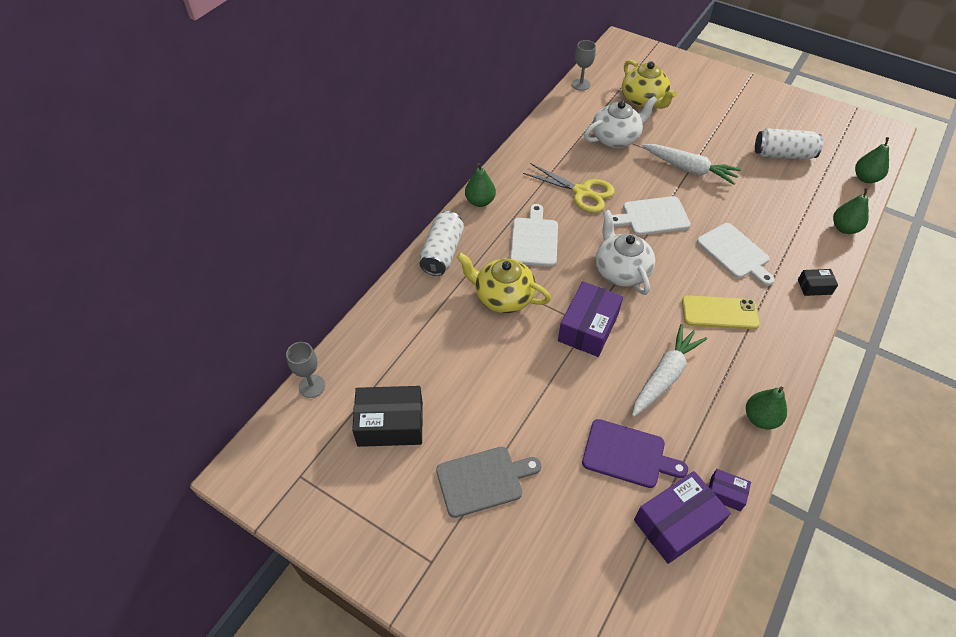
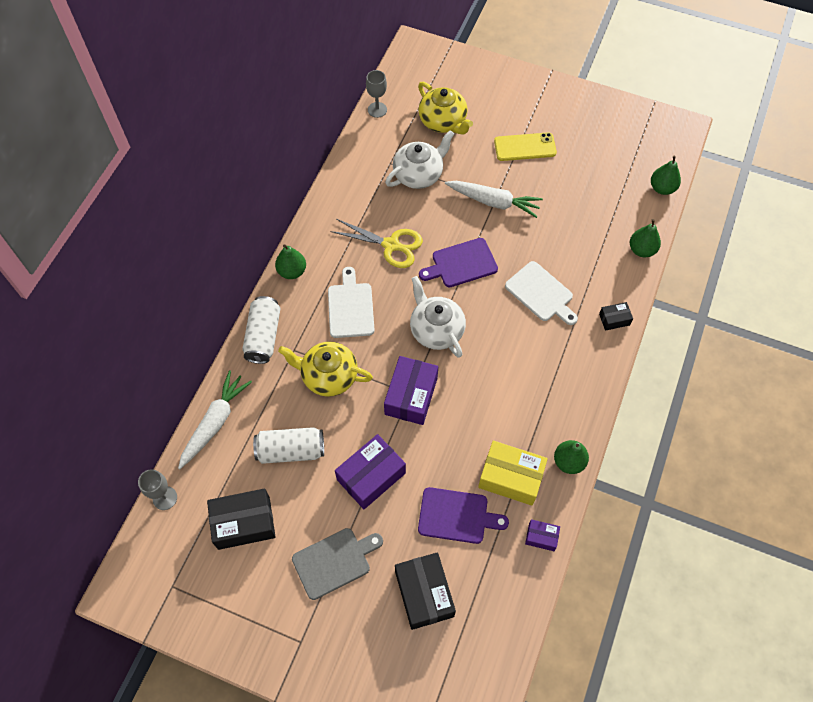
camera: 10 degrees left, 10 degrees up
(582, 533) = (424, 594): none -> black box
(652, 216) = (461, 264): white cutting board -> purple cutting board
(665, 375) = (484, 434): white carrot -> white carrot (215, 422)
(676, 523) = (502, 571): purple box -> purple box (371, 476)
(692, 424) = (510, 477): none -> yellow box
(719, 312) = (529, 361): yellow phone -> yellow phone (525, 147)
(783, 155) = (583, 171): white can -> white can (291, 450)

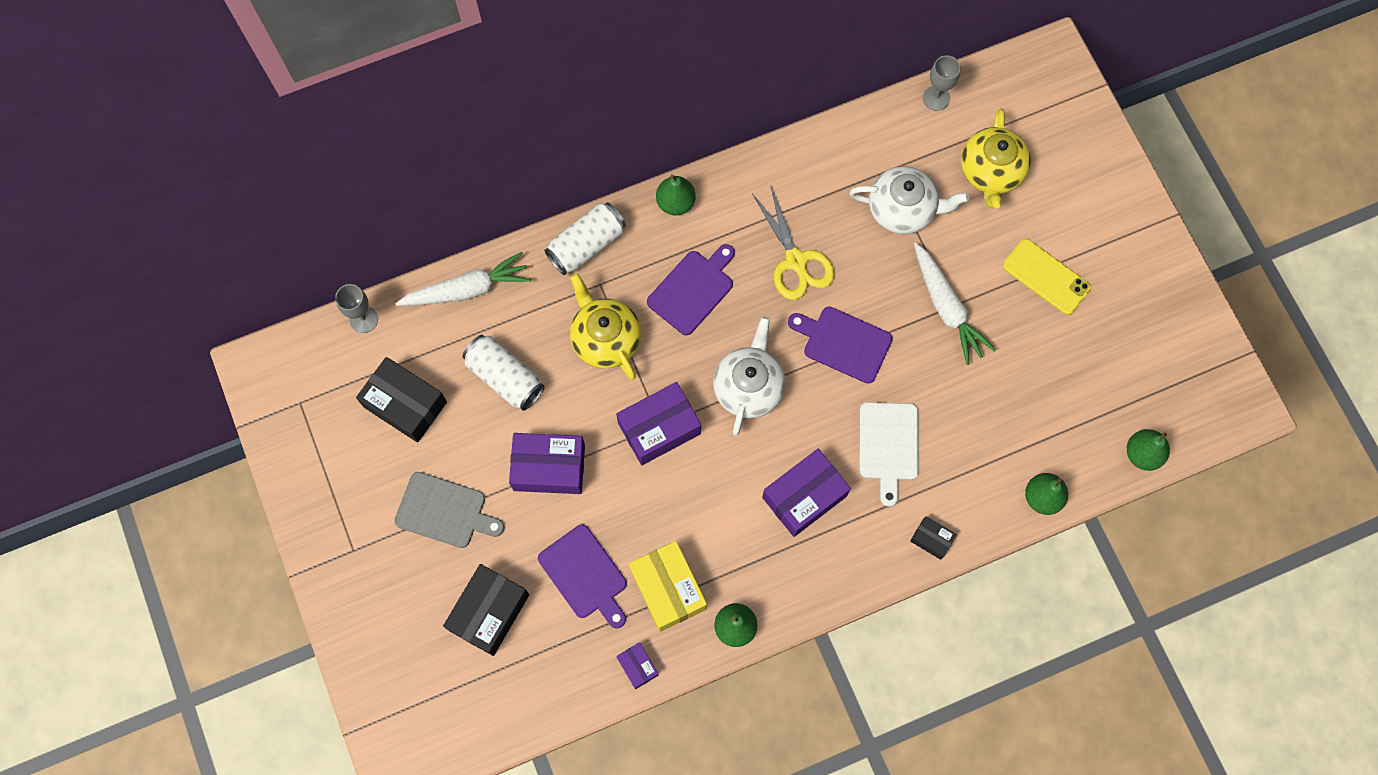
camera: 45 degrees right, 10 degrees up
(350, 307) = (693, 289): white cutting board -> purple cutting board
(527, 358) = (804, 496): none -> purple box

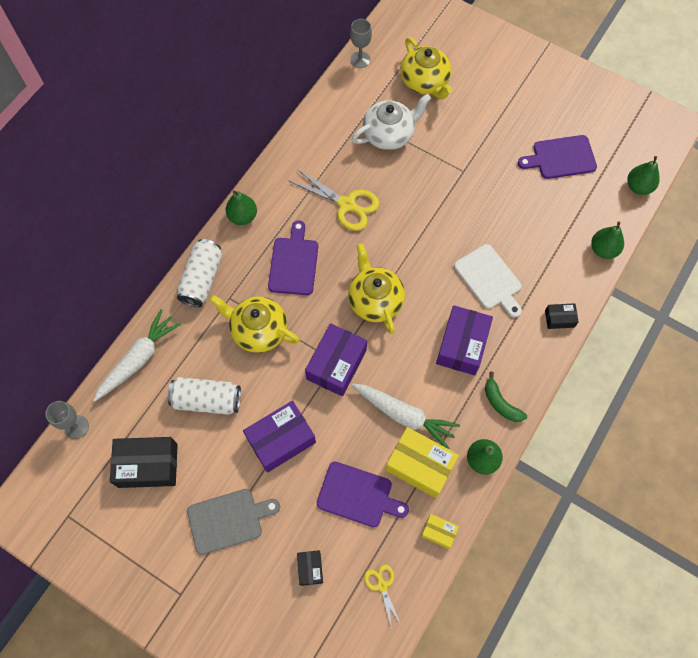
camera: 35 degrees left, 5 degrees down
(489, 612) = (310, 568): black box -> black box, size x0.51
(545, 676) = (381, 585): none -> yellow scissors
(637, 666) = (438, 532): purple box -> yellow box
(748, 387) = (375, 300): white teapot -> yellow teapot
(798, 584) = (501, 403): none -> green banana
(843, 343) = (414, 235): purple cutting board -> purple cutting board (561, 158)
(947, 308) = (460, 175): white carrot -> white carrot (404, 415)
(1046, 277) = (504, 121): yellow phone -> none

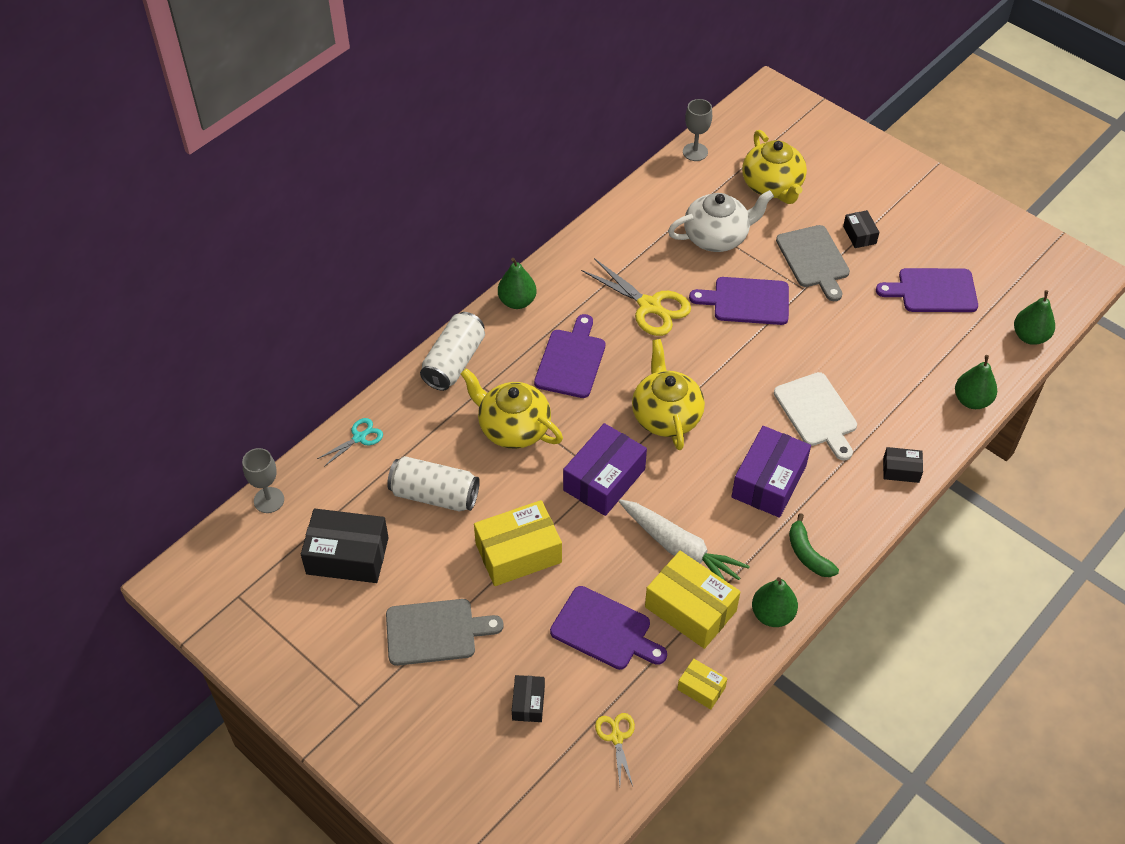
camera: 10 degrees right, 15 degrees down
(139, 359) = (360, 437): white carrot -> turquoise scissors
(281, 440) = (518, 553): purple box -> yellow box
(421, 189) = (746, 301): none -> purple cutting board
(467, 144) = (814, 260): none -> grey cutting board
(498, 116) = (859, 235): none -> black box

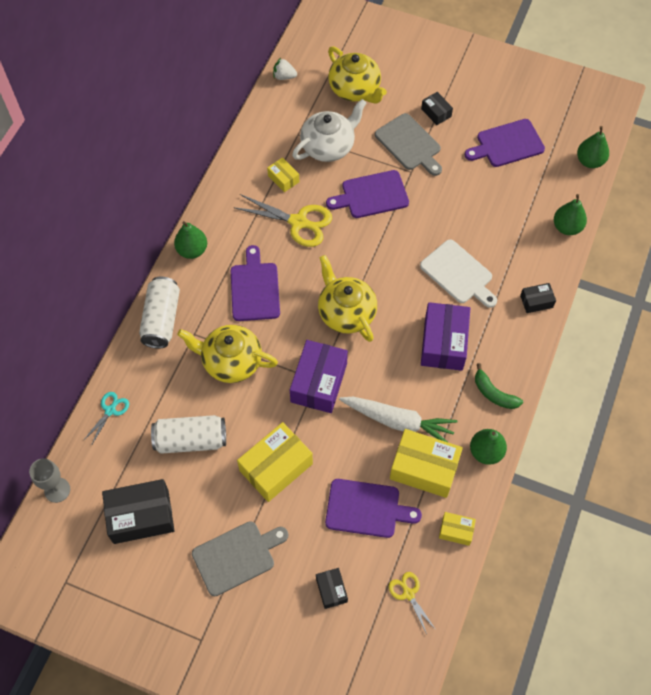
camera: 20 degrees left, 10 degrees up
(651, 256) = (283, 179): none -> yellow box
(695, 152) = (284, 76): grey goblet -> white strawberry

